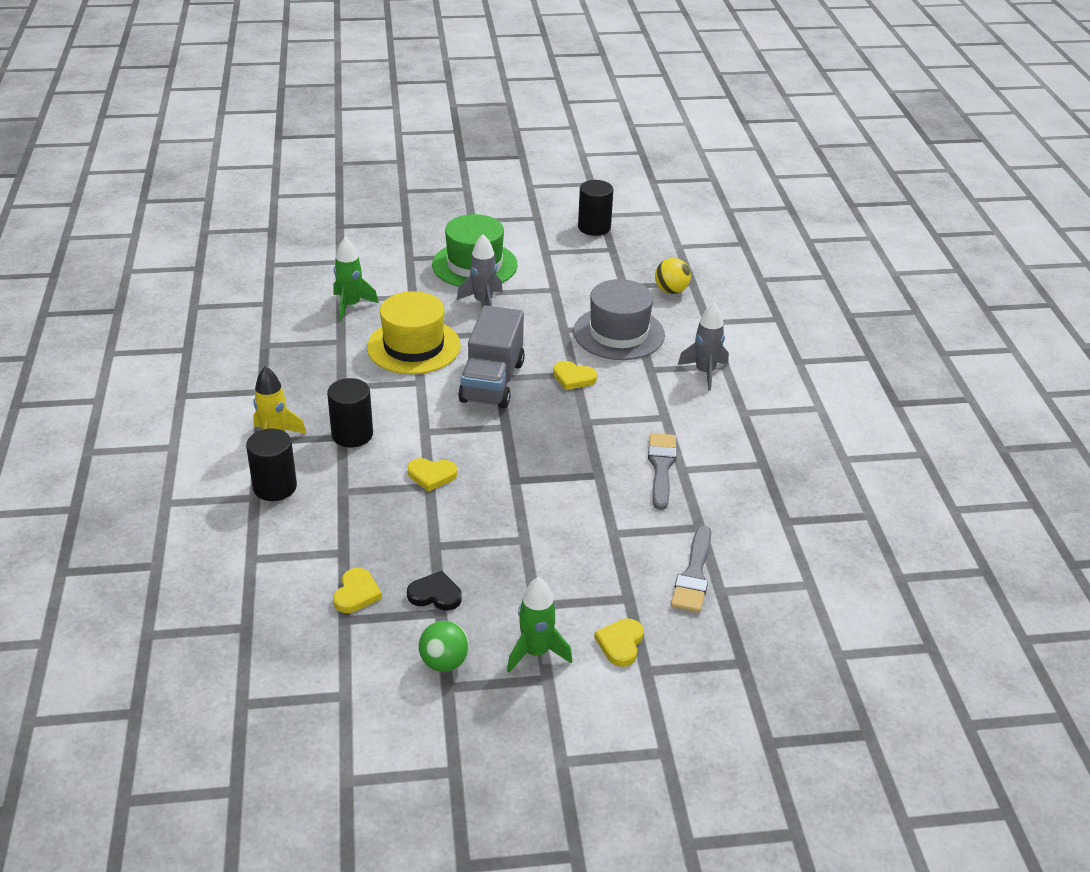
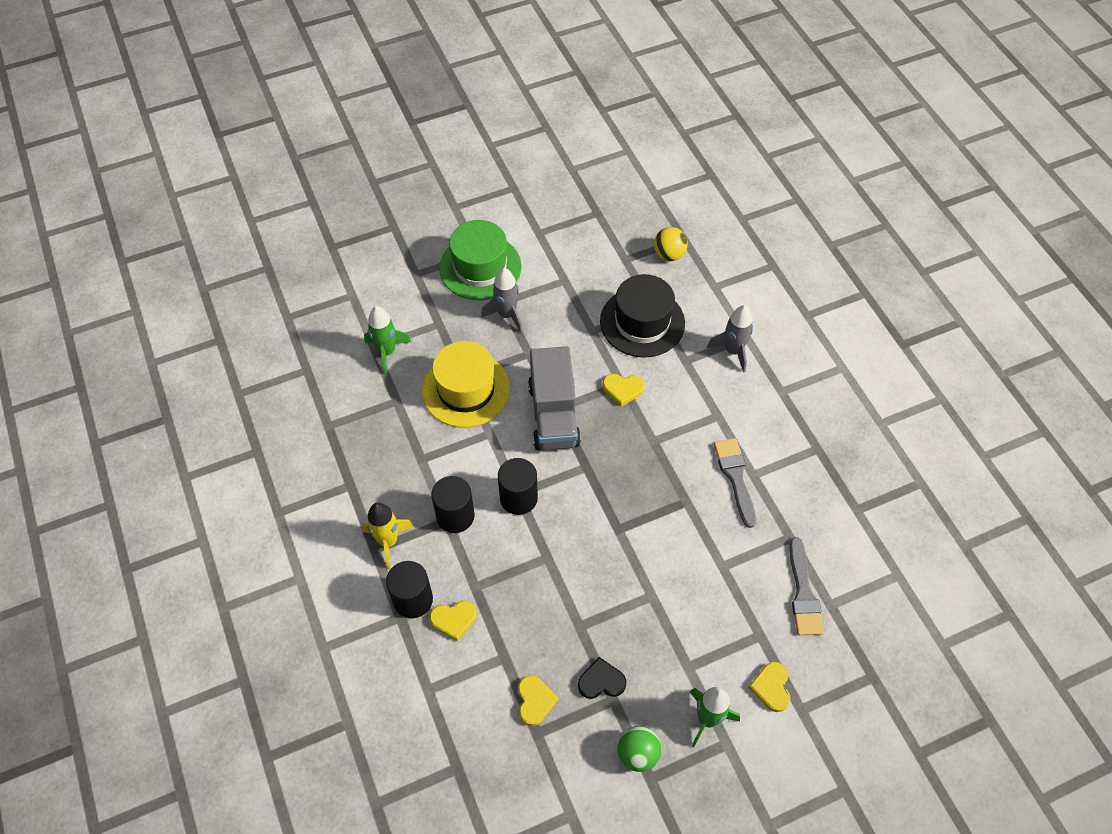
camera: 15 degrees left, 20 degrees up
(431, 475) = (544, 545): yellow heart -> yellow heart (454, 620)
(594, 227) = (571, 188): black cylinder -> black cylinder (518, 498)
(619, 333) = (642, 322): grey hat -> black hat

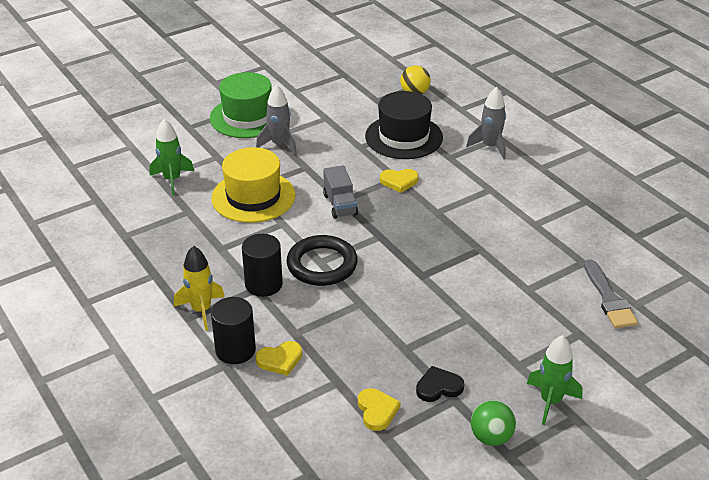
camera: 10 degrees left, 20 degrees down
(518, 498) = (322, 265): black cylinder -> black ring
(554, 415) = (340, 205): grey truck -> grey truck, size x0.59
(735, 477) = (519, 227): grey brush -> none
(771, 687) = (603, 370): yellow heart -> none

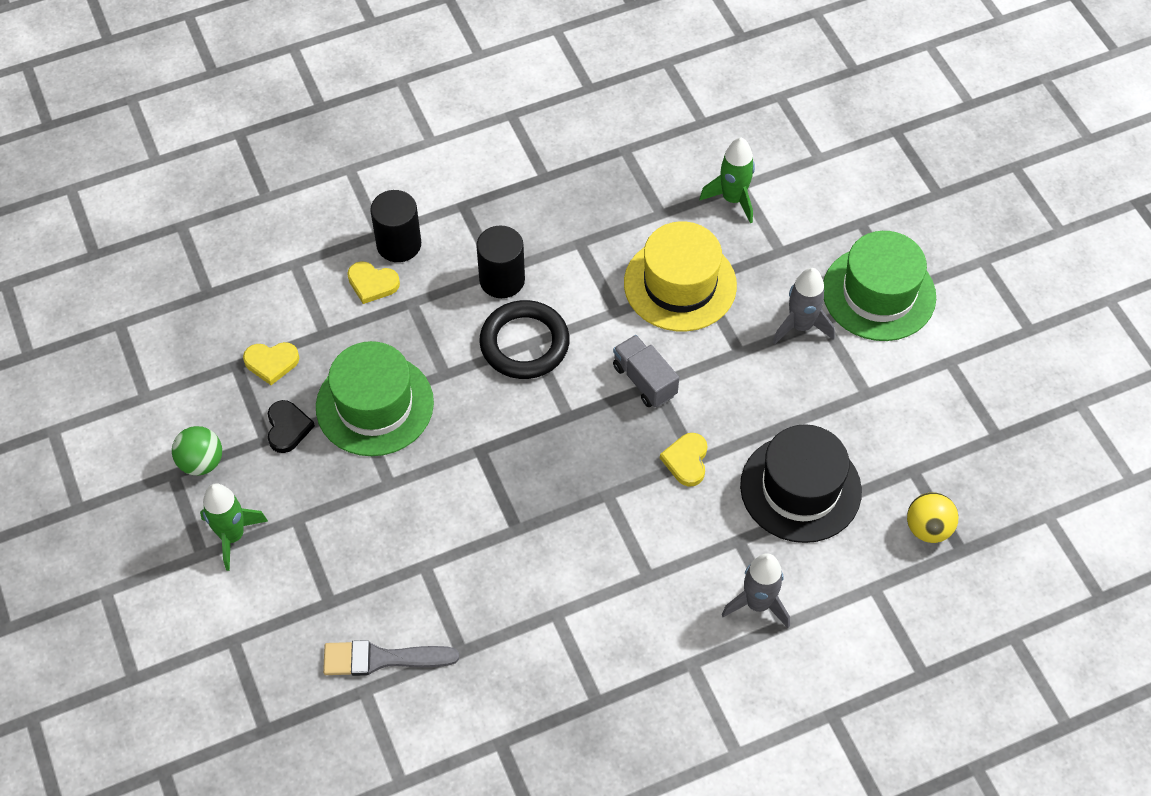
camera: 100 degrees right, 20 degrees up
(201, 310) = (471, 217): yellow rocket -> none
(280, 360) = (372, 283): yellow heart -> yellow heart turned 60 degrees counterclockwise
(340, 205) = (644, 380): grey truck -> grey truck turned 60 degrees clockwise
(400, 338) = (374, 405): none -> green hat

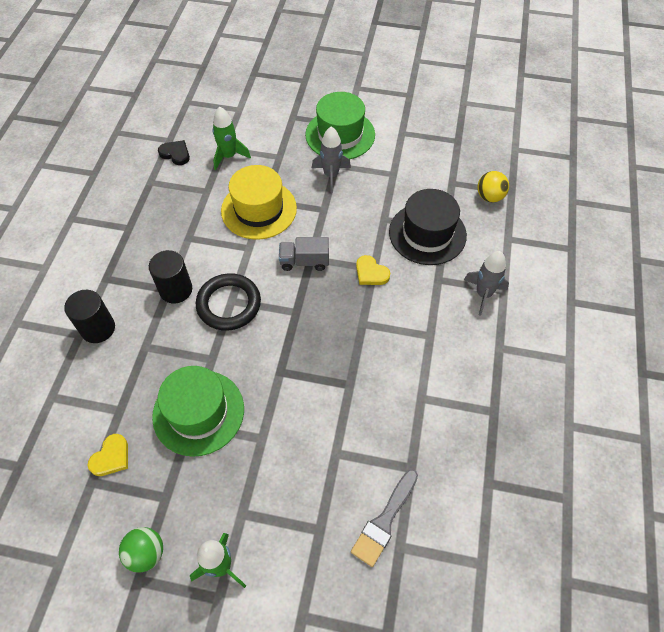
camera: 55 degrees left, 0 degrees up
(287, 428) = (169, 477): black heart -> black heart (175, 154)
(372, 283) = (111, 360): yellow heart -> none

